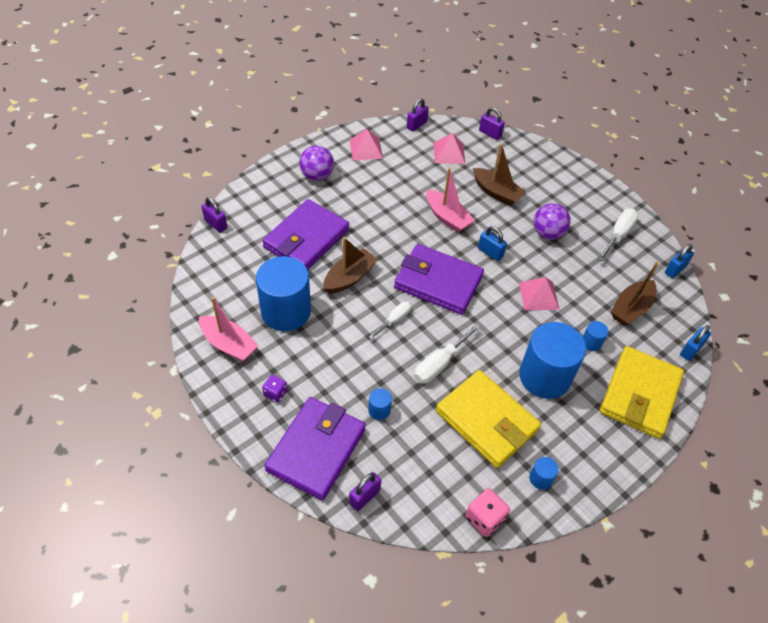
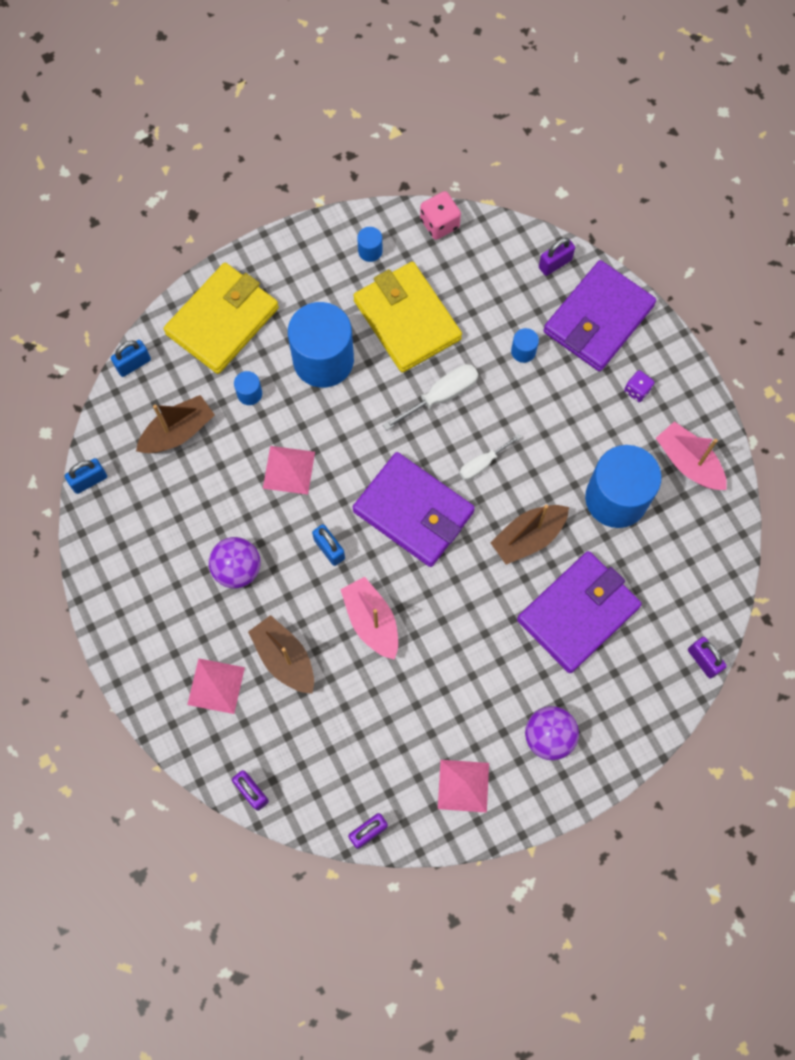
camera: 165 degrees left, 20 degrees up
(449, 153) = (332, 755): pink pyramid -> pink pyramid (216, 685)
(618, 235) = (138, 550): white screwdriver -> none

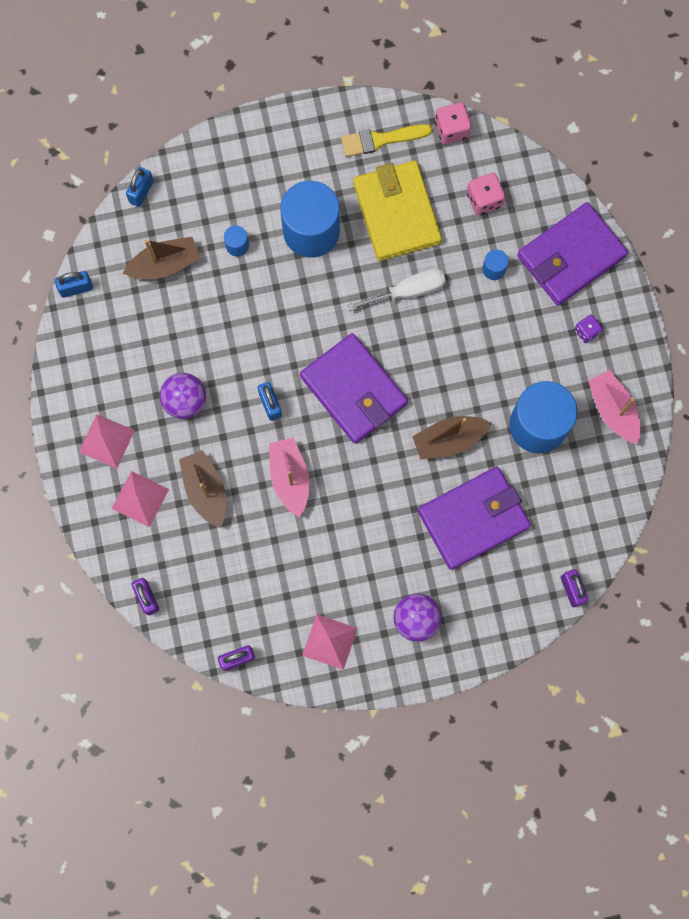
camera: 15 degrees right, 5 degrees up
(133, 364) = (141, 192): blue padlock -> blue padlock turned 45 degrees counterclockwise
(222, 321) = (230, 172): yellow wallet -> none
(289, 470) = (253, 324): pink pyramid -> pink pyramid (106, 441)
(370, 251) = (381, 140): blue cylinder -> yellow brush
(482, 464) = (427, 363): white screwdriver -> none
(493, 285) = (484, 200): none -> pink dice
(555, 263) = (546, 194): purple padlock -> none

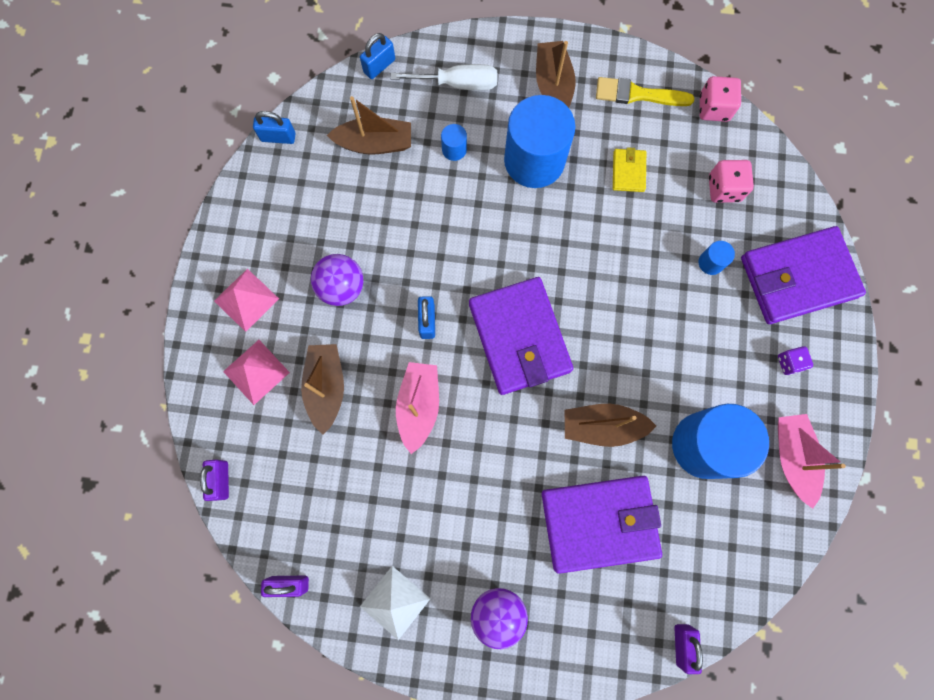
camera: 20 degrees right, 0 degrees up
(303, 157) = (553, 85): none -> brown boat
(329, 641) = (395, 602): pink pyramid -> white pyramid
(396, 213) = (628, 172): yellow wallet -> yellow wallet, size x0.44
(408, 291) = (612, 255): white screwdriver -> white screwdriver (458, 84)

